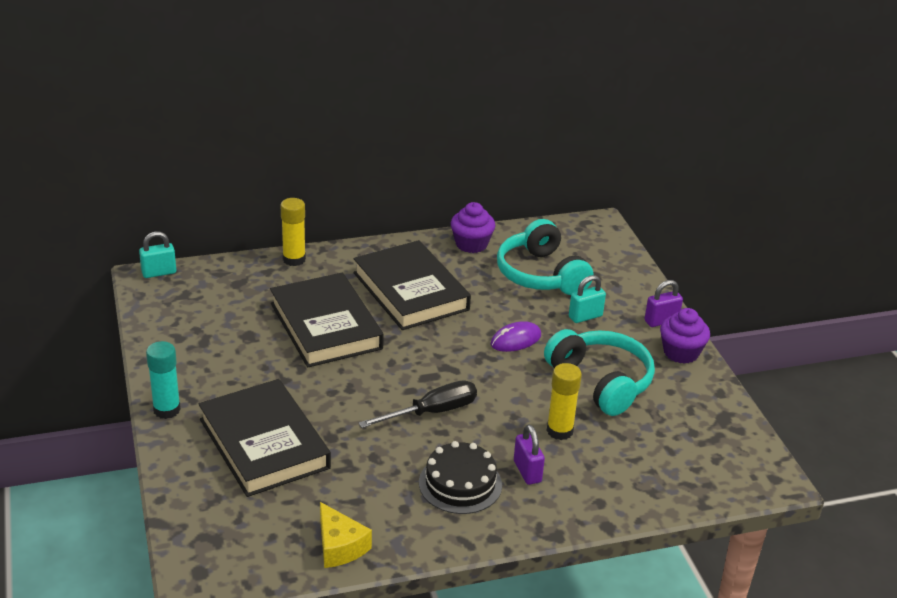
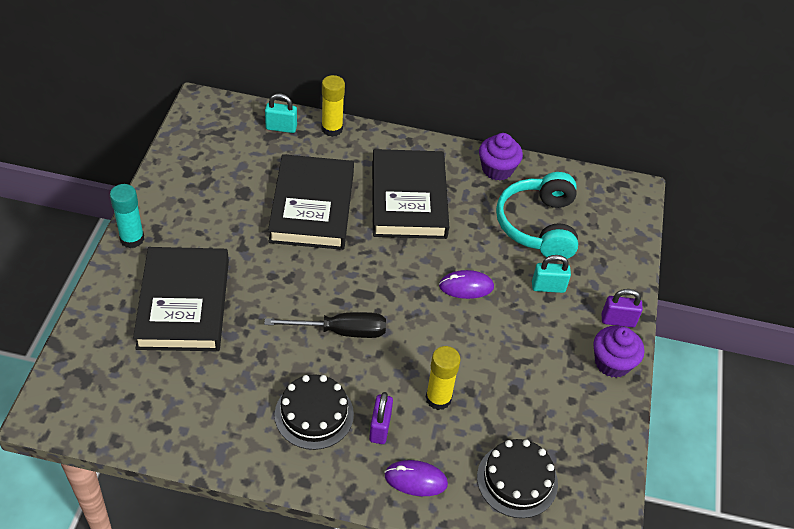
camera: 25 degrees right, 15 degrees up
(159, 273) = (215, 102): turquoise padlock -> turquoise padlock (281, 127)
(339, 546) = (174, 430): yellow cheese -> none
(589, 497) = (415, 480): none -> purple mouse
(601, 381) = (513, 363): turquoise headphones -> none
(673, 464) = (517, 480): none -> black cake

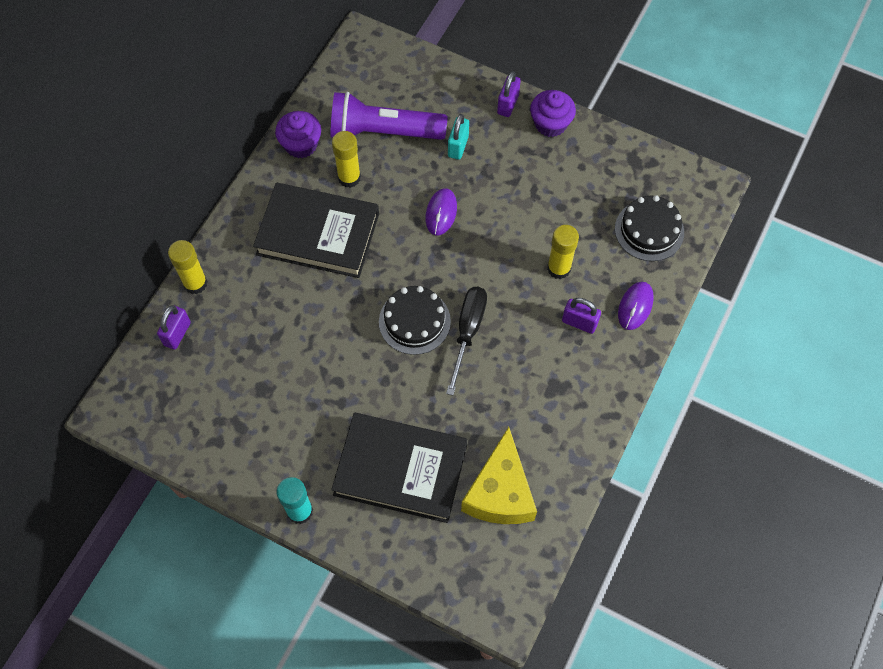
camera: 70 degrees left, 15 degrees up
(174, 387) = (500, 492): none -> yellow cheese
(281, 127) = (177, 334): turquoise padlock -> purple padlock
(312, 207) = (303, 326): black book -> none
(314, 414) = (554, 374): black cake -> black cake (414, 321)
(477, 210) = (349, 177): none -> yellow glue stick
(538, 225) = (383, 132): turquoise headphones -> purple flashlight

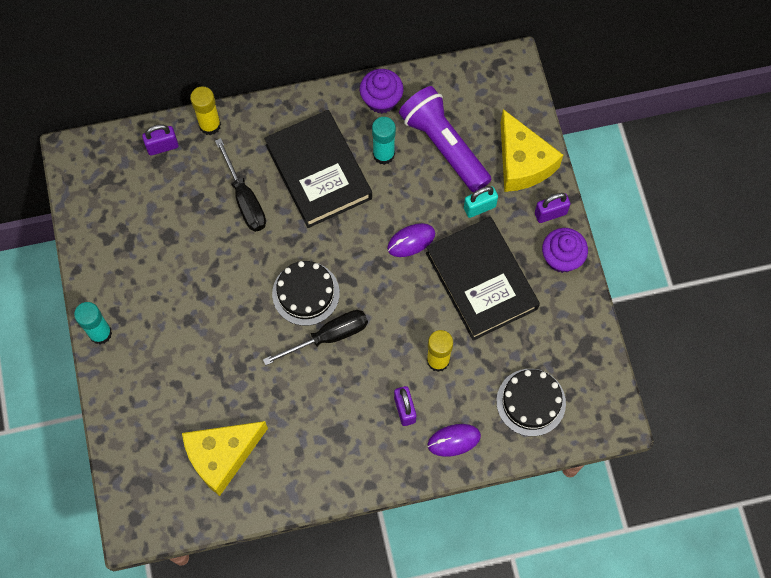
camera: 50 degrees right, 5 degrees up
(288, 305) = (245, 199): none -> black screwdriver
(349, 177) = (383, 154): yellow glue stick -> turquoise glue stick
(400, 470) = (183, 375): black book -> black book (481, 281)
(448, 91) = (522, 162): none -> yellow cheese

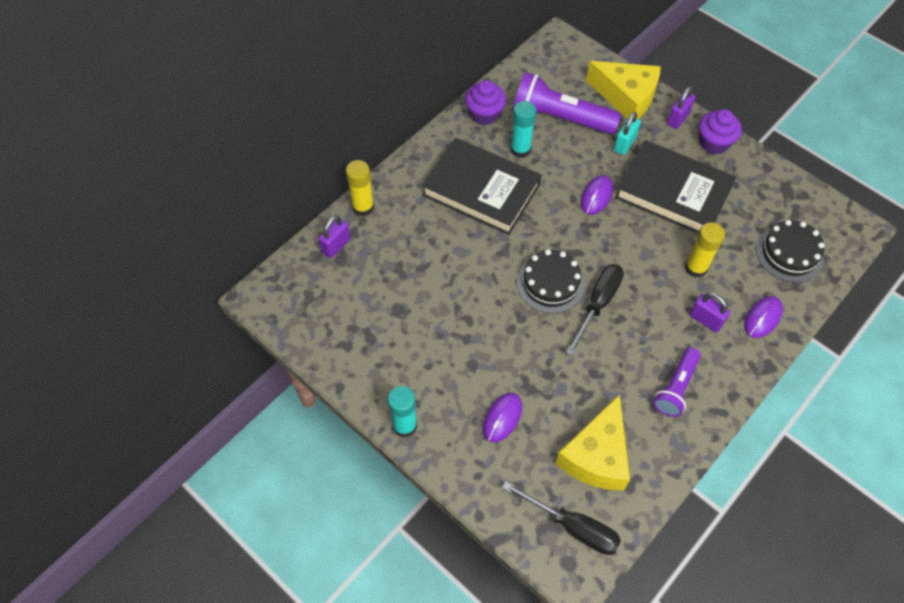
camera: 35 degrees left, 10 degrees down
(176, 378) = (502, 418): none -> purple mouse
(245, 199) = (439, 244): black screwdriver -> black screwdriver (572, 526)
(330, 447) = (676, 387): none -> purple flashlight

